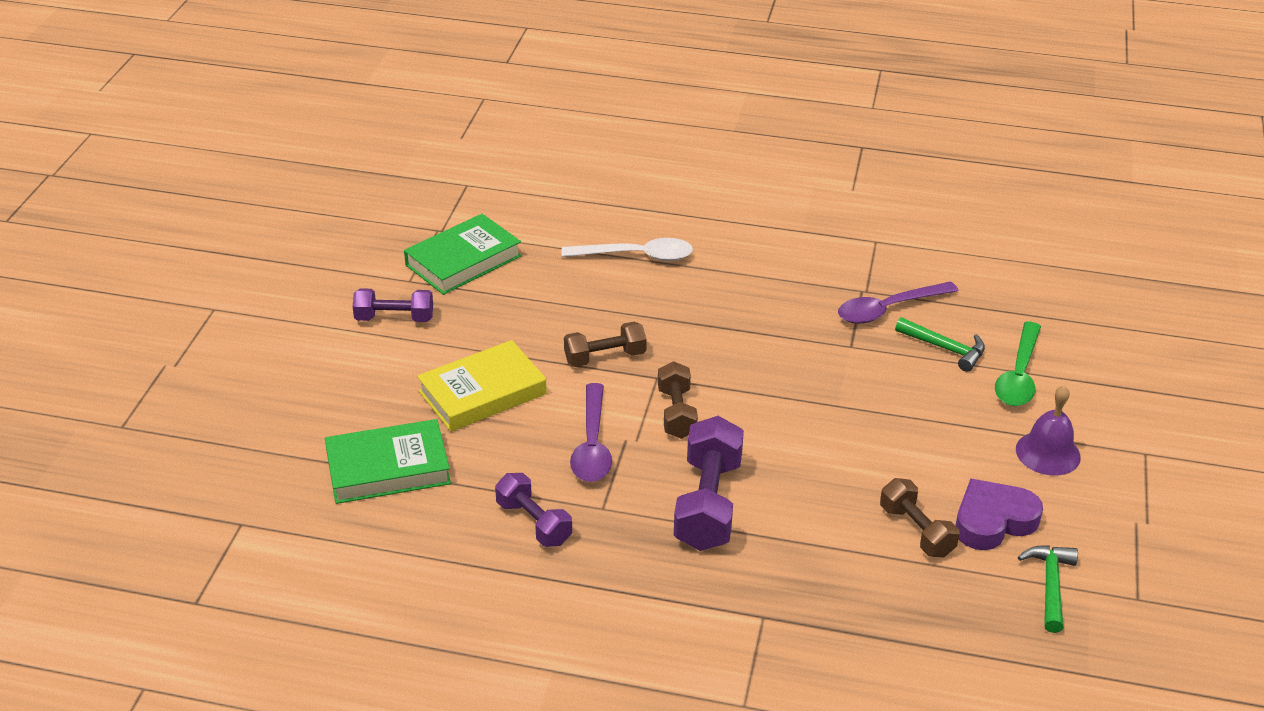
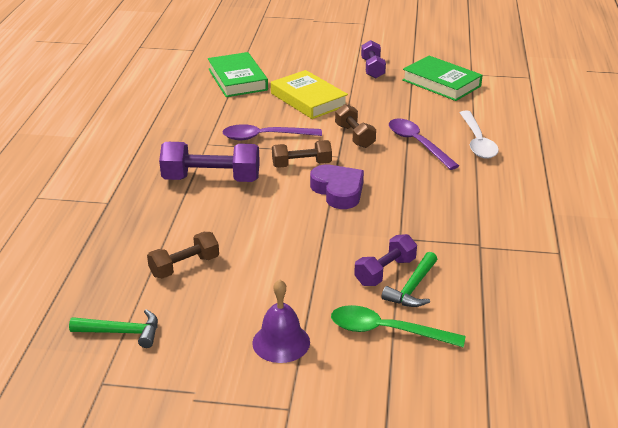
camera: 85 degrees right, 5 degrees down
(533, 523) = (193, 123): purple dumbbell -> purple dumbbell (385, 272)
(888, 309) = (458, 257): purple spoon -> purple spoon (417, 143)
(993, 521) = (195, 305): purple heart -> purple heart (338, 191)

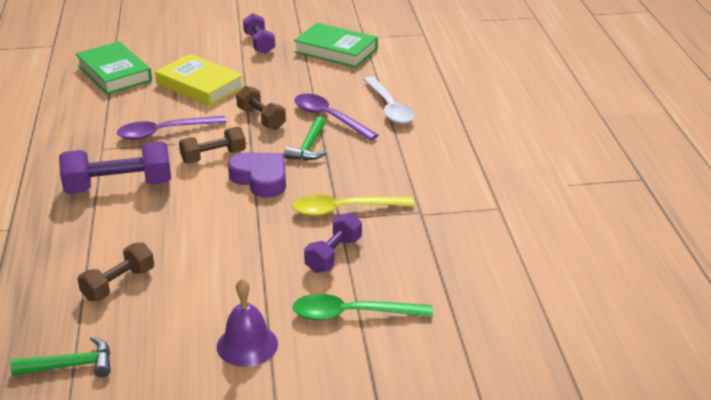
camera: 15 degrees left, 0 degrees up
(406, 231) = (343, 209): none -> yellow spoon
(412, 288) = (366, 267): green hammer -> green hammer (309, 147)

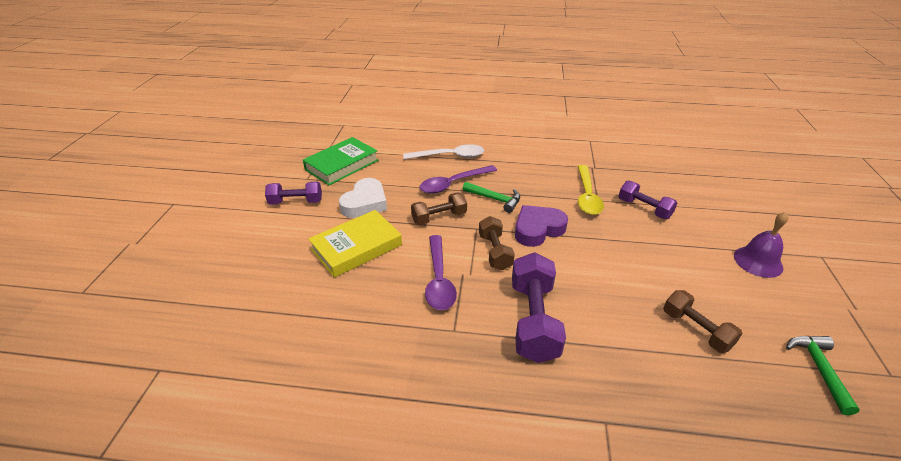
camera: 75 degrees left, 5 degrees up
(114, 73) = (285, 310): green book -> none
(271, 76) = (365, 203): none -> white heart
(351, 314) = (711, 211): green spoon -> none

